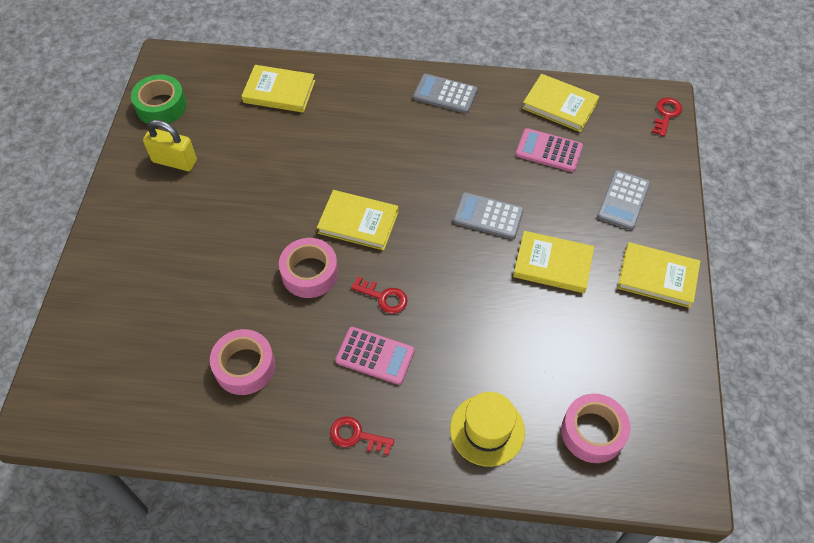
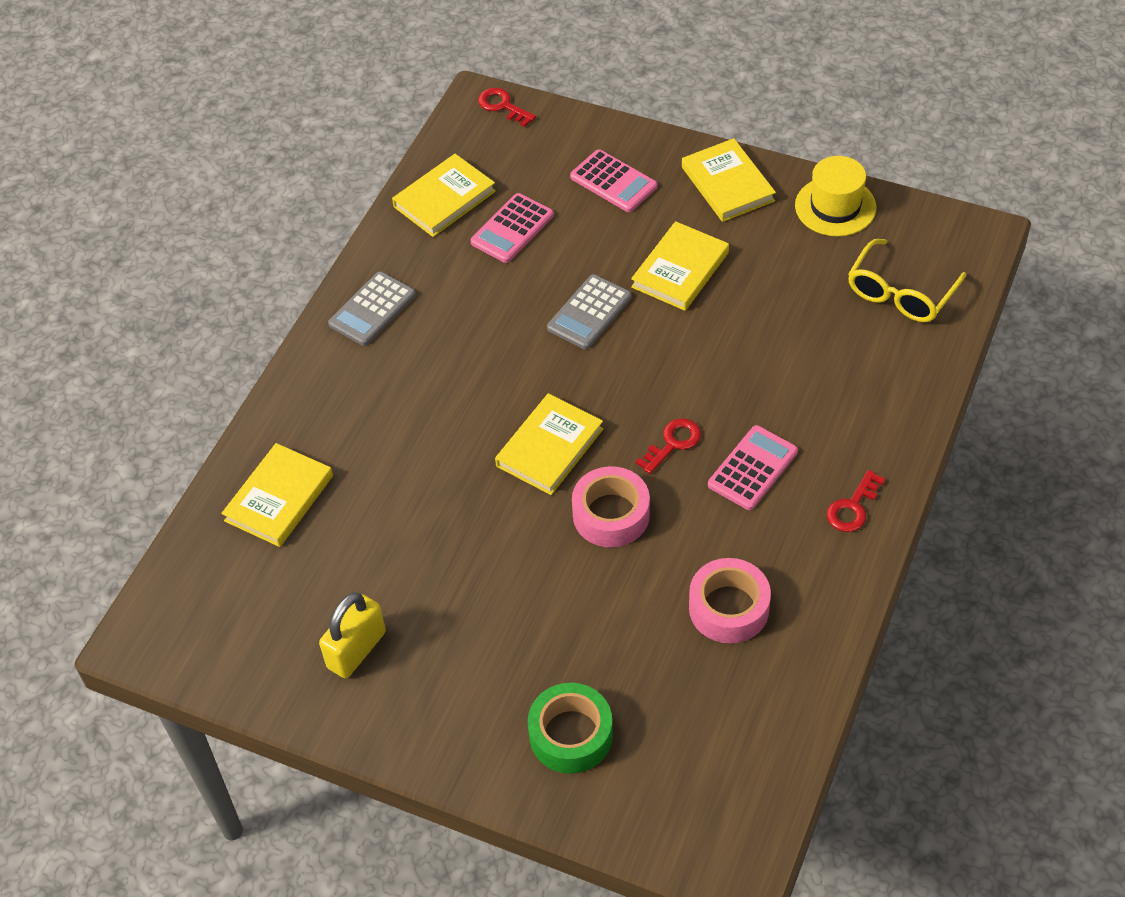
camera: 70 degrees left, 5 degrees down
(161, 106) = (238, 656): green tape -> green tape (571, 735)
(487, 430) = (875, 383): yellow hat -> yellow hat (835, 206)
(592, 432) = (900, 293): pink tape -> yellow glasses
(623, 200) = (613, 182): grey calculator -> pink calculator
(657, 277) = (727, 184): yellow book -> yellow book turned 60 degrees counterclockwise

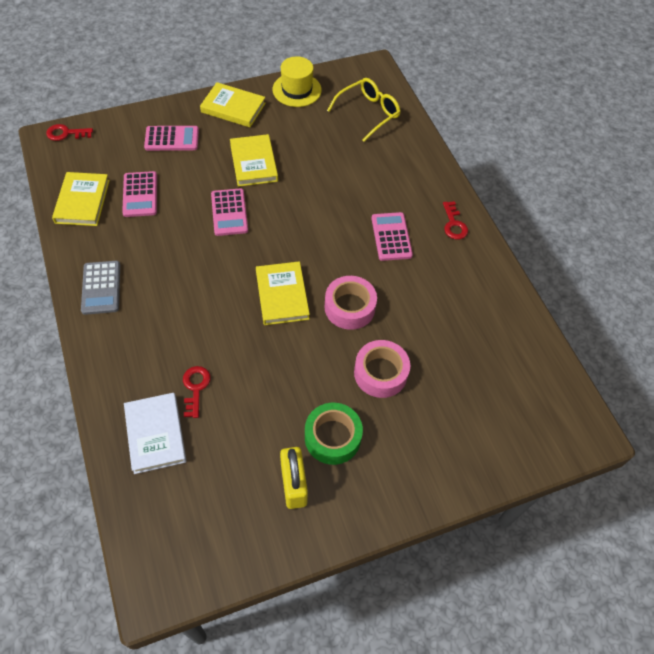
camera: 50 degrees left, 5 degrees up
(279, 498) = (155, 434): yellow book -> white book
(571, 735) = (451, 435): green tape -> green tape (332, 437)
(589, 312) = (229, 212): grey calculator -> pink calculator
(673, 443) = (341, 250): red key -> red key (195, 388)
(728, 608) = (453, 312): pink tape -> pink tape (380, 373)
(900, 293) = (368, 113): yellow glasses -> yellow glasses turned 120 degrees counterclockwise

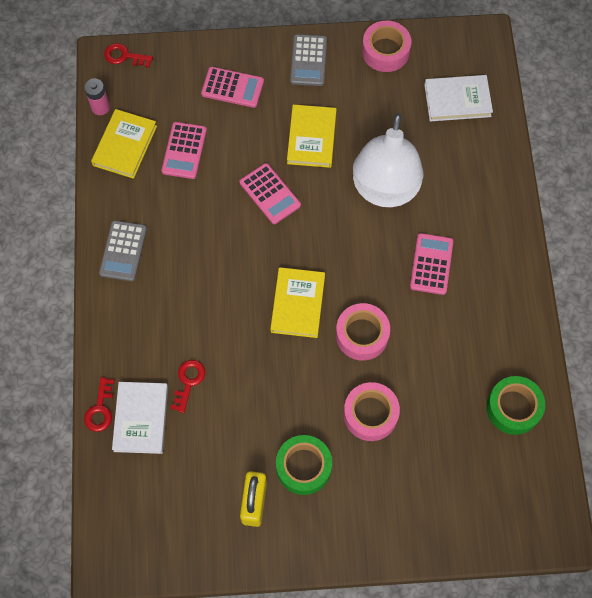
camera: 20 degrees right, 10 degrees up
(52, 176) = (100, 107): none -> pink battery
(229, 212) = (270, 194): pink calculator -> pink calculator turned 45 degrees counterclockwise
(233, 108) = (308, 60): yellow book -> grey calculator
(297, 90) = (385, 51): yellow hat -> pink tape
(331, 189) = (384, 191): none -> white lamp
(368, 113) = (457, 100): yellow glasses -> white book
(454, 224) = (504, 265): red key -> red key (100, 409)
(506, 335) = (513, 408): none -> green tape

